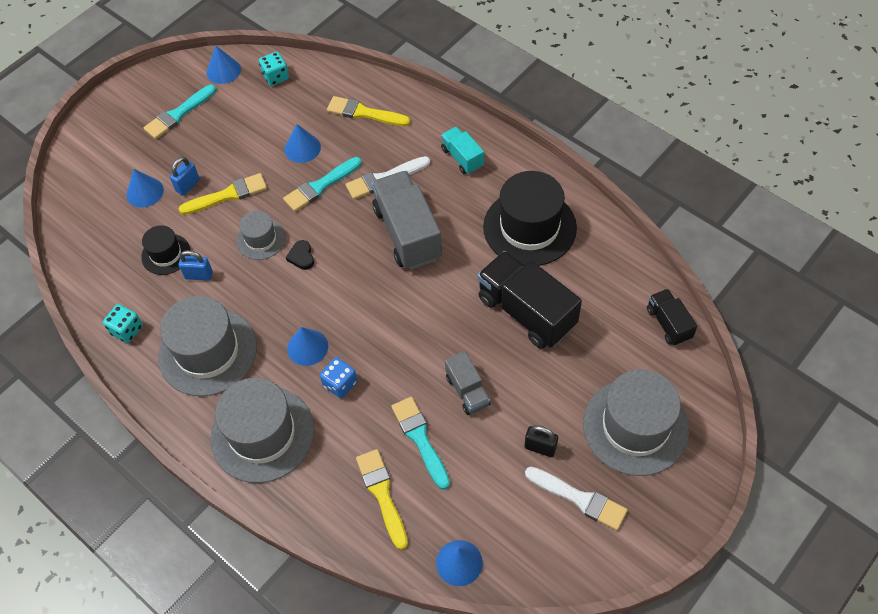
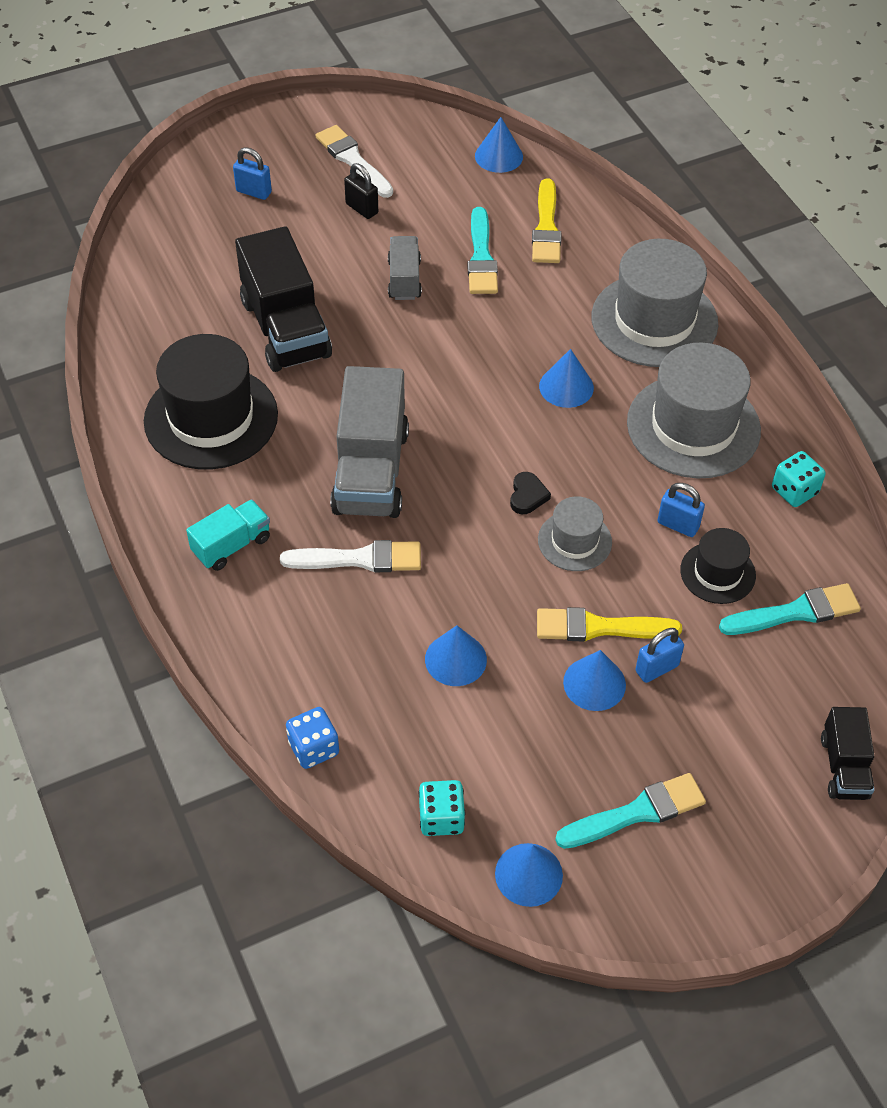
camera: 160 degrees left, 5 degrees down
(145, 192) = (728, 685): blue cone -> blue cone (594, 683)
(320, 186) = (456, 586): turquoise brush -> turquoise brush (795, 612)
(340, 384) = (544, 336): blue dice -> blue dice (313, 748)
(364, 113) = (330, 680): yellow brush -> none
(462, 158) = (231, 545): turquoise truck -> turquoise truck turned 120 degrees counterclockwise
(635, 426) = (254, 192): grey hat -> blue padlock
(668, 324) = (140, 261): black truck -> black truck (844, 767)

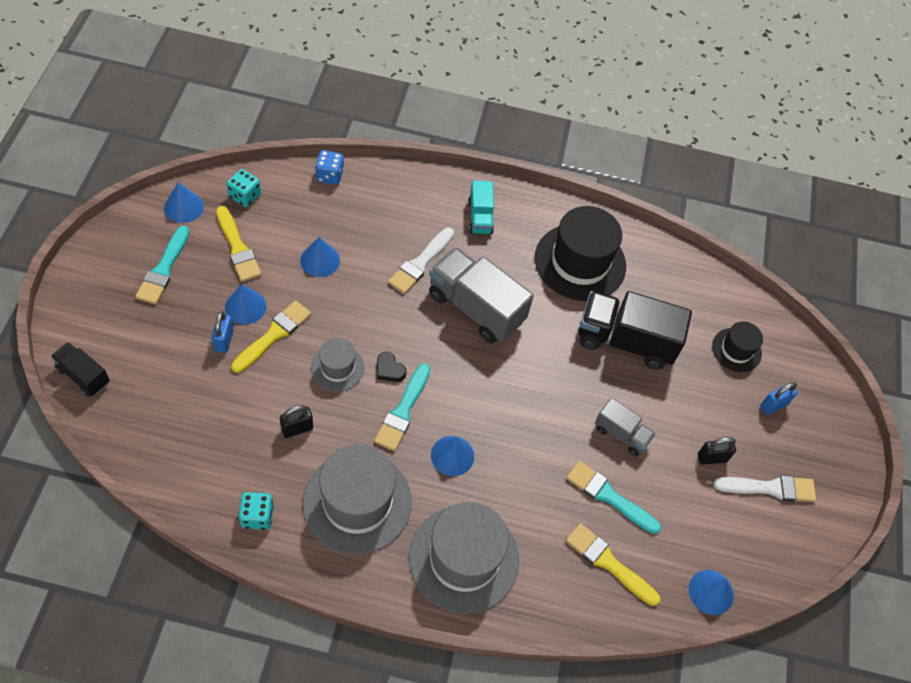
camera: 120 degrees right, 5 degrees up
(525, 759) = (237, 247): none -> yellow brush
(678, 525) = (297, 429): blue padlock -> black padlock
(717, 572) = (247, 421): black hat -> black hat (736, 350)
(795, 612) = (184, 437): turquoise brush -> turquoise brush (403, 410)

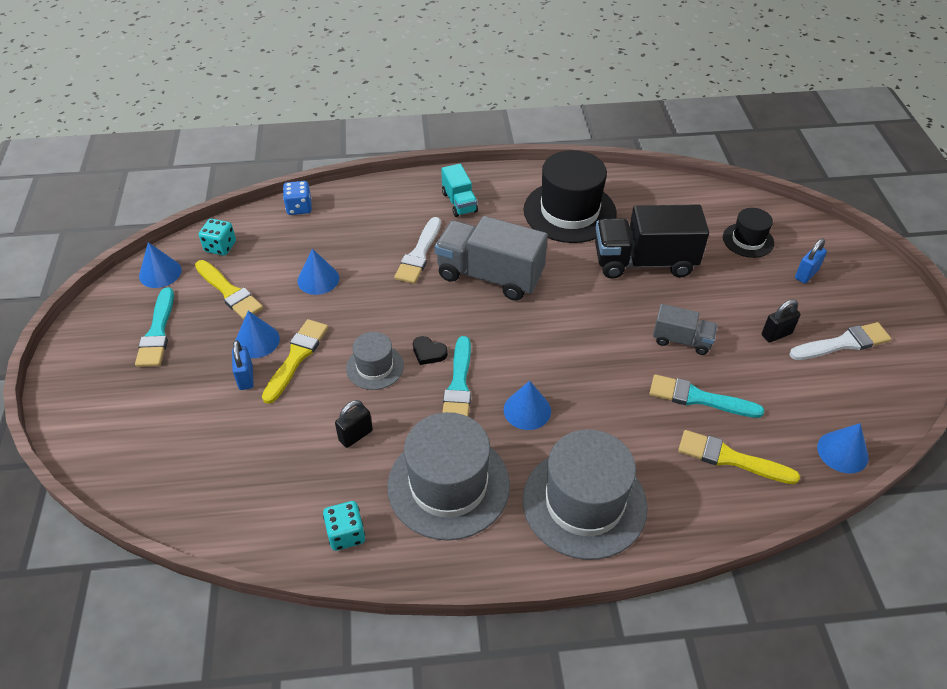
camera: 10 degrees left, 10 degrees down
(83, 376) = (101, 456): black truck -> none

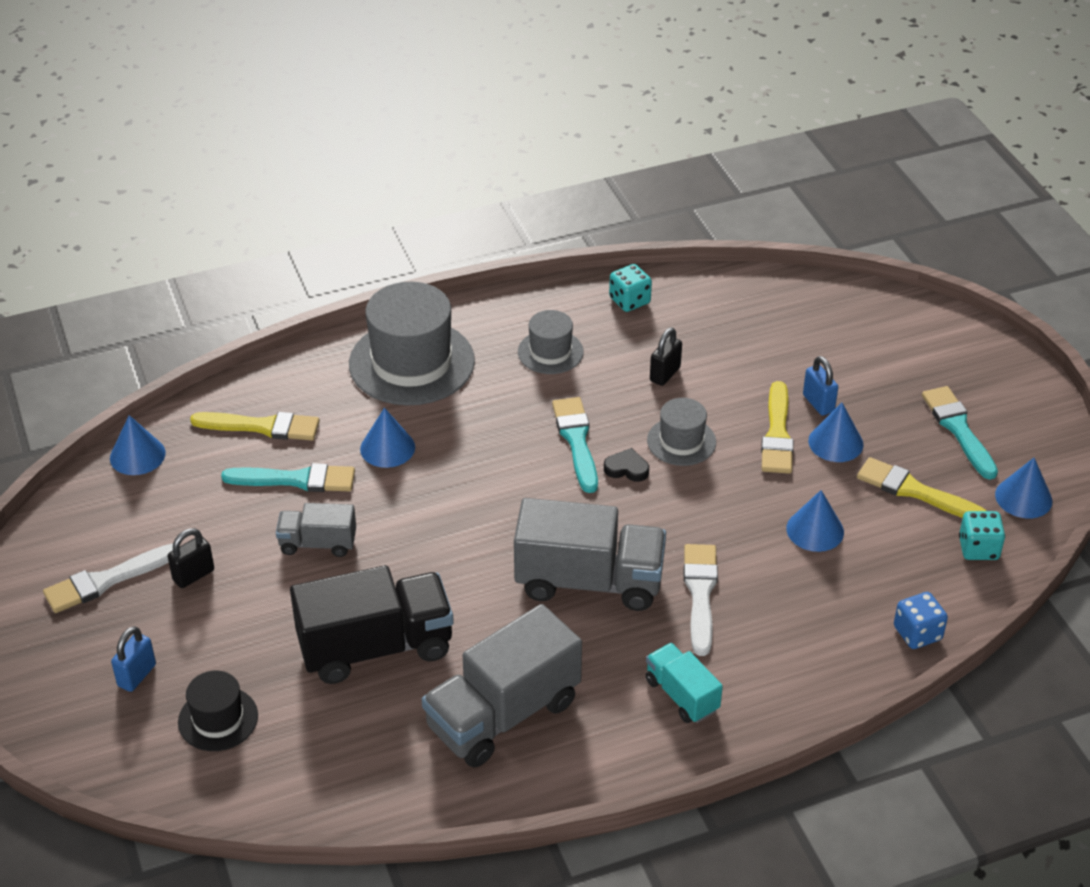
camera: 165 degrees right, 5 degrees down
(448, 485) = (550, 352): grey hat -> grey hat, size x0.53
(527, 410) = (491, 431): blue cone -> blue cone (387, 448)
(569, 211) = (503, 714): black hat -> grey truck

